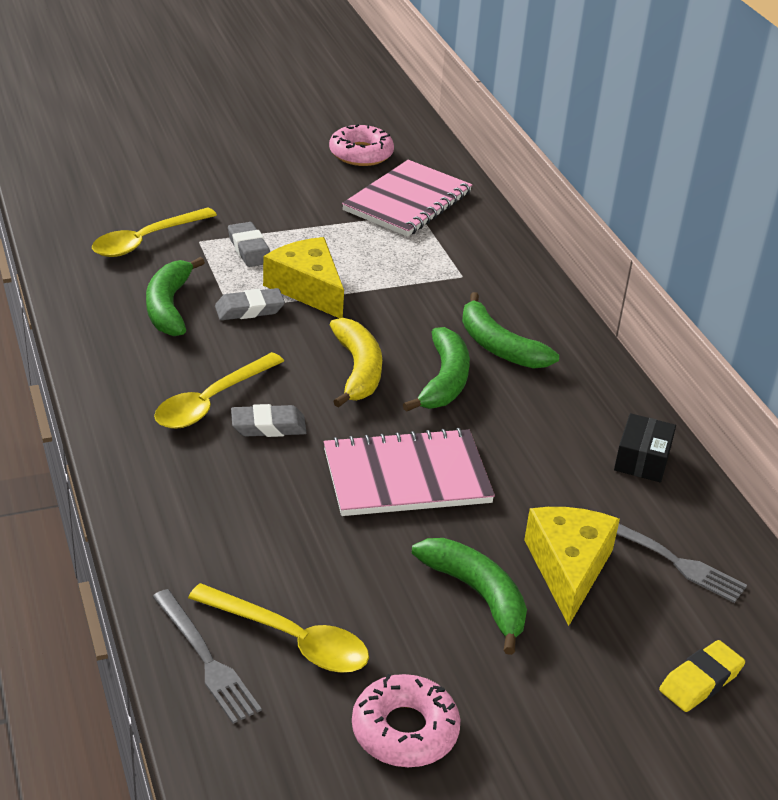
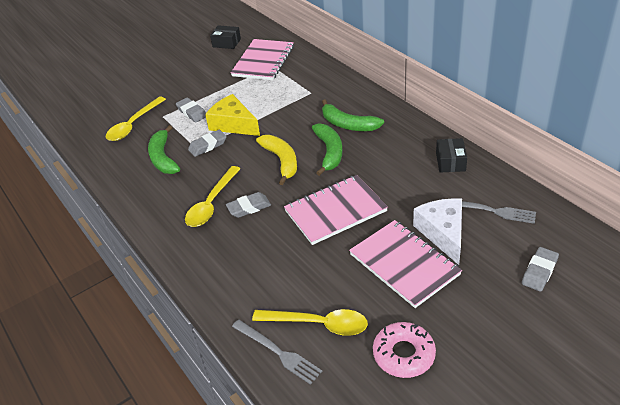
camera: 10 degrees left, 5 degrees up
(361, 154) = (226, 43): pink donut -> black box
(477, 595) = (404, 264): green banana -> pink notebook
(568, 568) = (443, 233): yellow cheese -> white cheese
(700, 681) = (539, 272): yellow eraser -> grey eraser

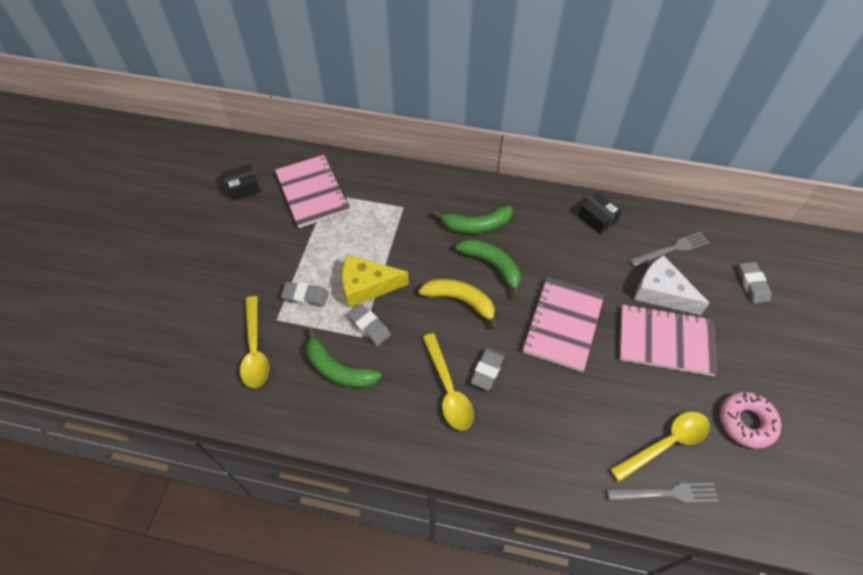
camera: 45 degrees left, 15 degrees up
(208, 146) = (369, 326): grey eraser -> grey eraser turned 60 degrees counterclockwise

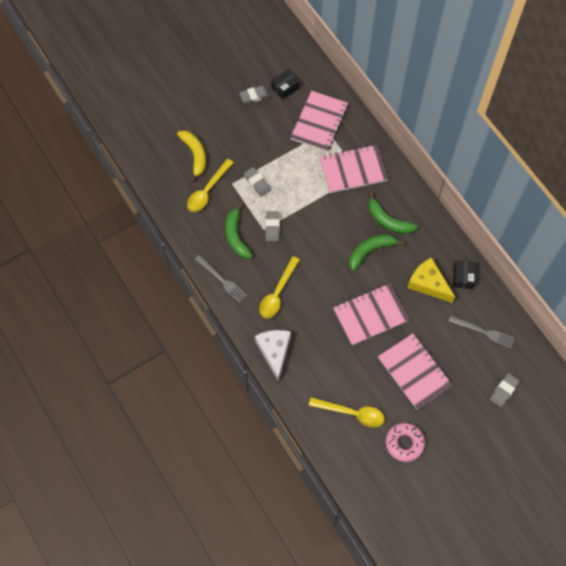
camera: 45 degrees right, 10 degrees up
(243, 188) = (285, 88): black box -> black box turned 60 degrees counterclockwise
(367, 286) = (293, 204): yellow cheese -> yellow cheese (428, 284)
(392, 208) = (353, 170): none -> pink notebook
(460, 301) = (332, 255): yellow banana -> yellow banana (195, 155)
(487, 370) = (306, 301): grey eraser -> grey eraser (254, 96)
(492, 265) = (370, 251): green banana -> green banana turned 120 degrees counterclockwise
(661, 293) = (445, 348): white cheese -> white cheese (274, 351)
(666, 493) = (324, 431): grey fork -> grey fork (222, 280)

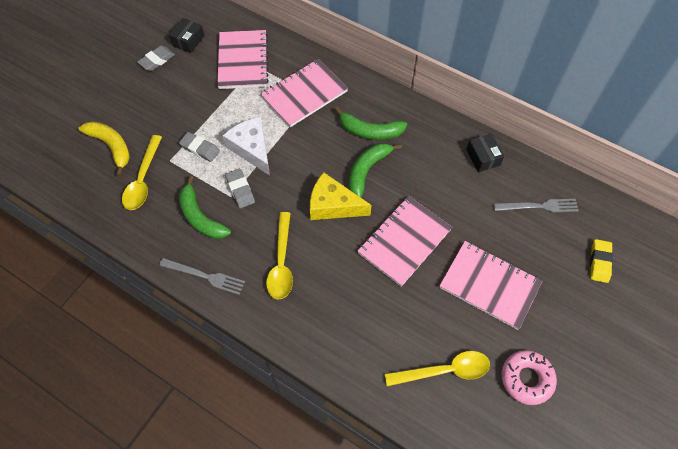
camera: 25 degrees left, 5 degrees down
(274, 351) = (311, 336): white cheese -> white cheese (252, 149)
(428, 284) = (449, 180): yellow cheese -> yellow cheese (333, 205)
(504, 391) = (599, 262): grey eraser -> yellow eraser

